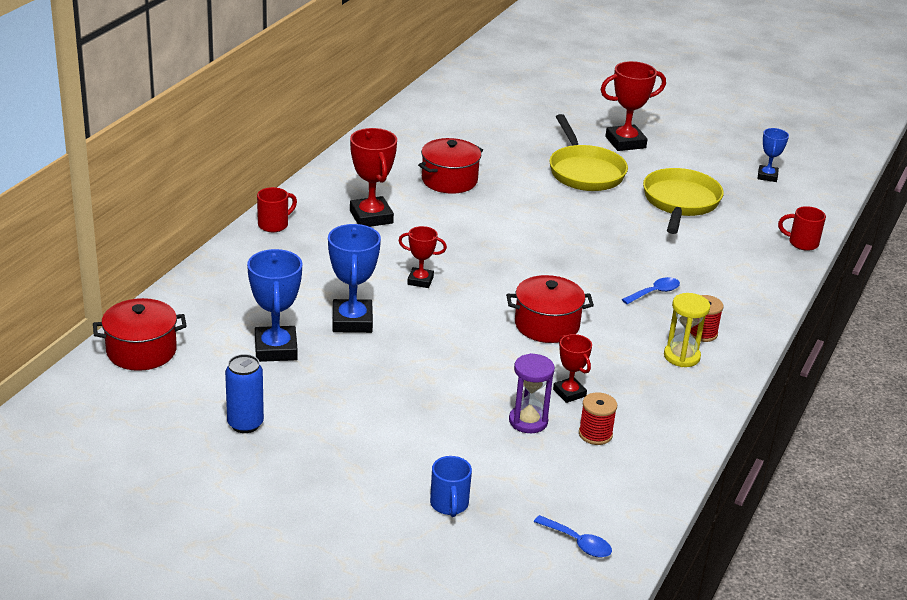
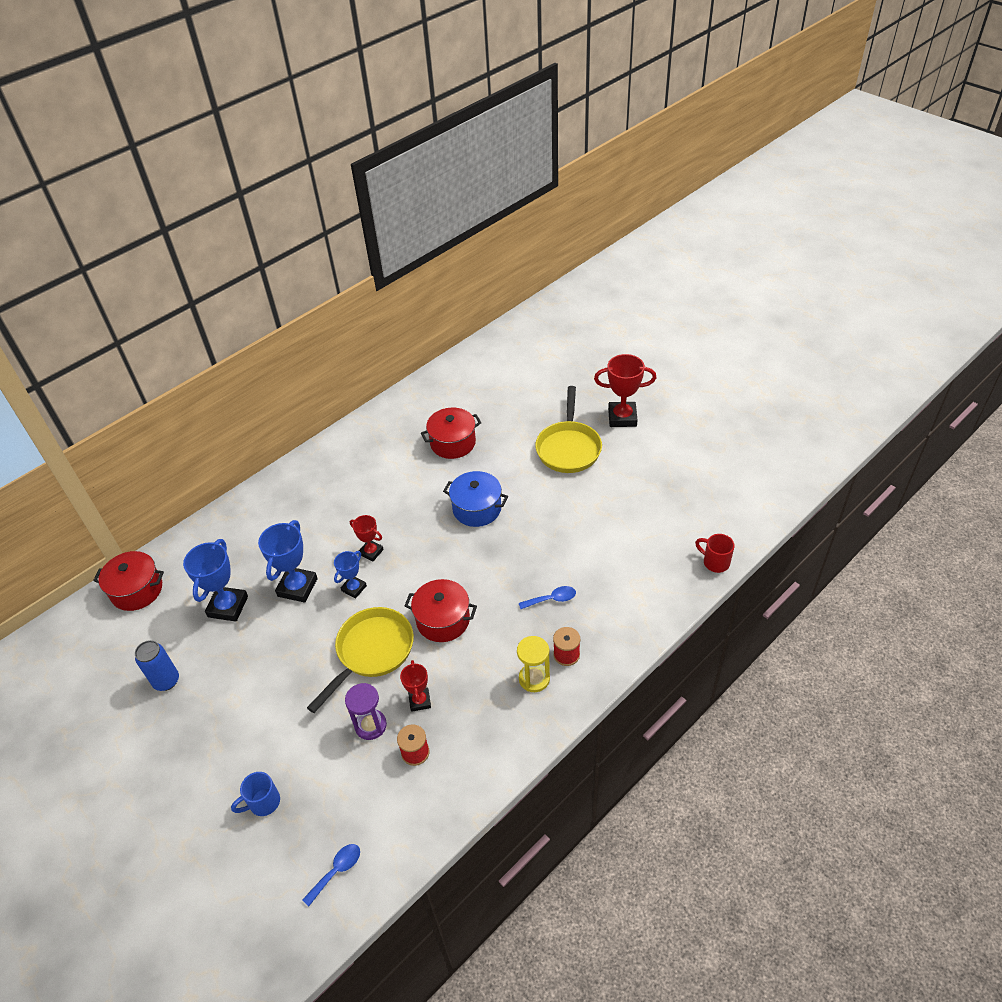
camera: 25 degrees right, 15 degrees up
(274, 225) = (296, 473): red mug -> none
(371, 217) = (371, 475): red trophy -> none
(449, 505) = (263, 802): blue mug -> blue mug turned 45 degrees clockwise
(518, 231) = (477, 509): none -> blue pot
(578, 543) = (337, 871): blue spoon -> blue spoon turned 105 degrees counterclockwise
(680, 202) = (631, 496): yellow pan -> yellow pan (372, 652)
(767, 176) = (728, 475): blue trophy -> blue trophy (354, 588)

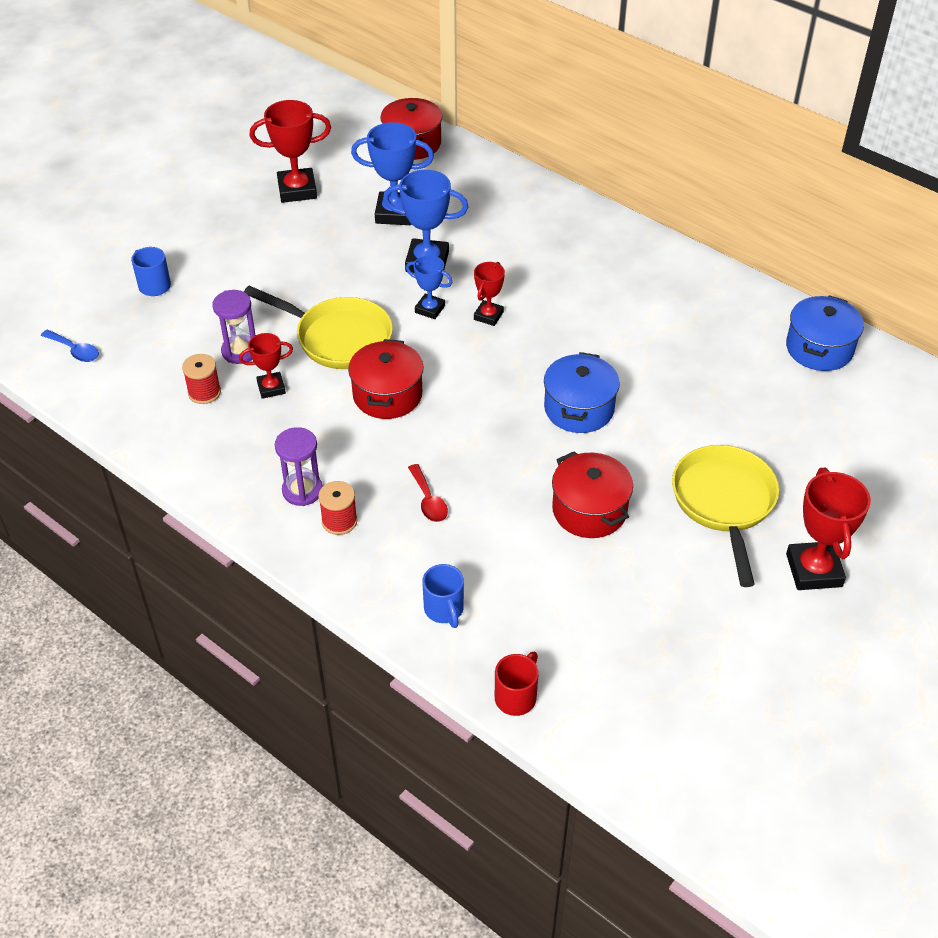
camera: 80 degrees right, 0 degrees up
(166, 681) = (297, 190): blue can -> red trophy
(445, 386) = (819, 348): none -> blue pot
(453, 443) = (701, 370): red pot -> red pot (589, 510)
(534, 679) = (302, 490): yellow hourglass -> purple hourglass
(552, 599) = (428, 500): blue spoon -> red spoon
(568, 448) = (724, 503): yellow pan -> yellow pan turned 90 degrees clockwise
(648, 595) = (444, 610): none -> blue mug

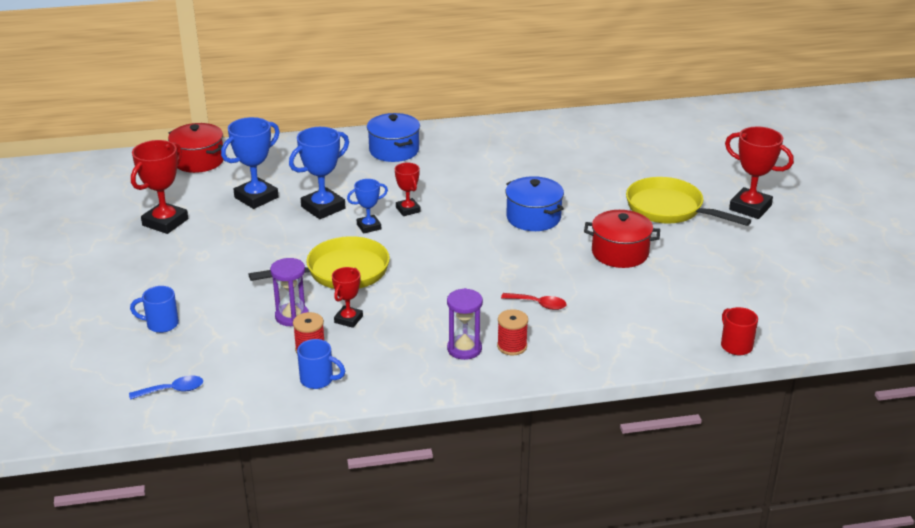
camera: 50 degrees left, 15 degrees down
(387, 395) = (423, 277): red pot -> none
(444, 610) = (637, 340): blue mug -> blue mug (318, 380)
(819, 348) = (592, 126): blue pot -> blue pot (394, 150)

